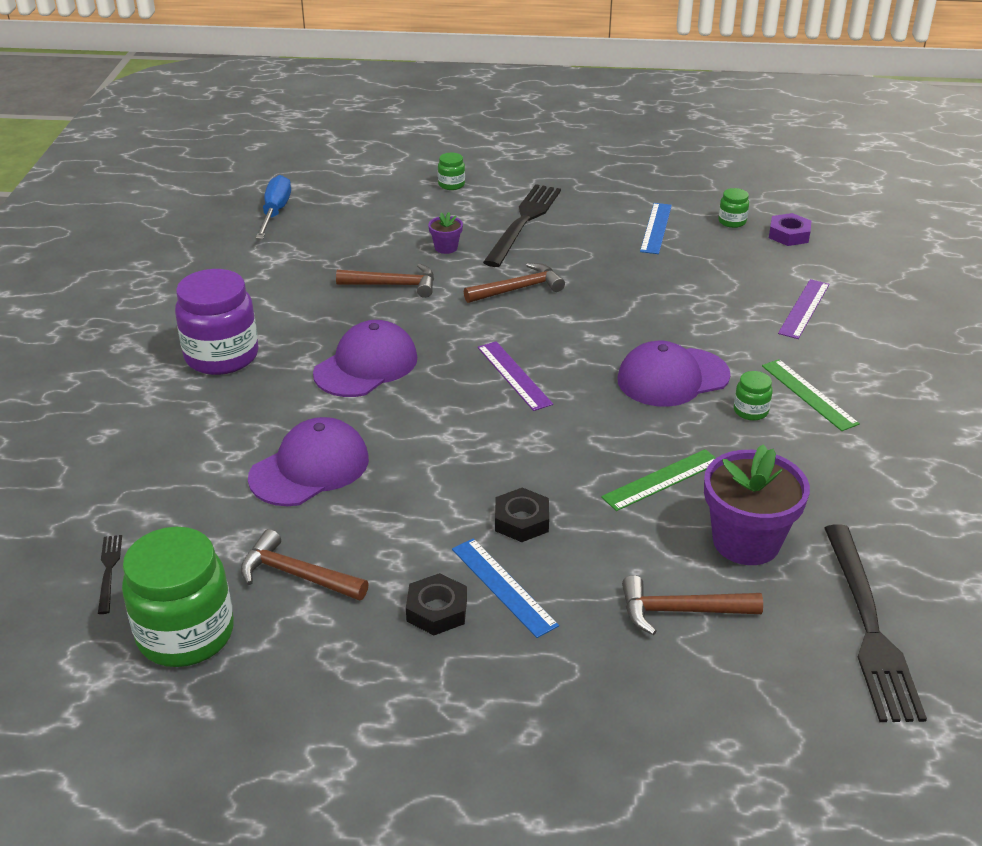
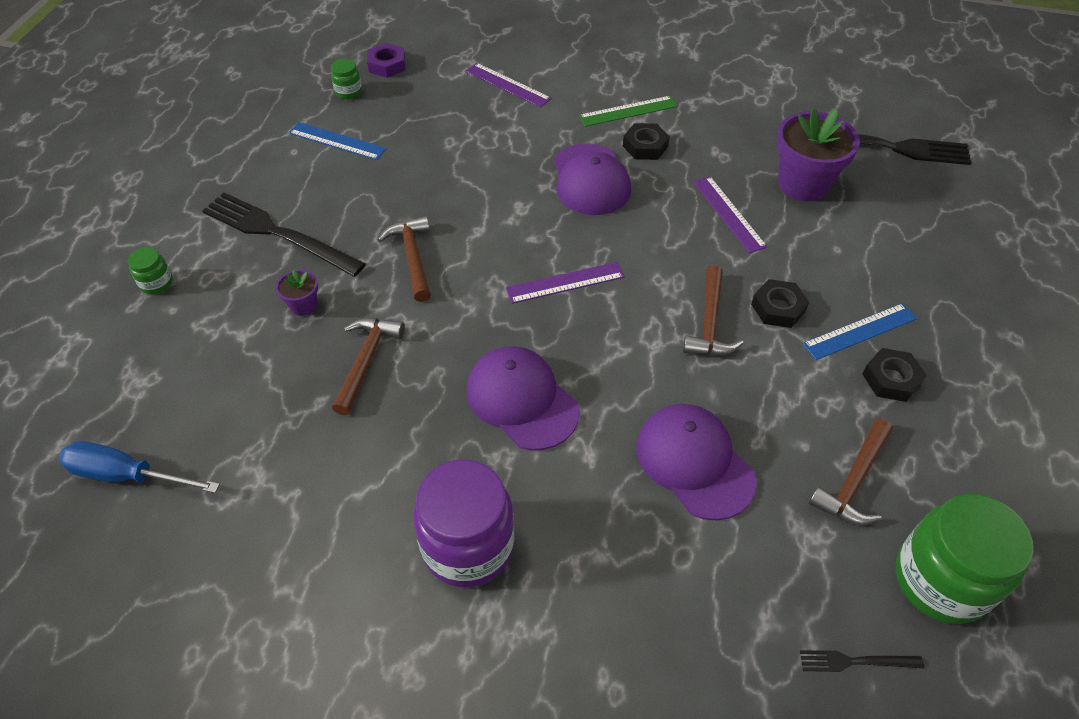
camera: 80 degrees left, 15 degrees up
(661, 479) = (728, 214): green ruler -> purple ruler
(680, 611) = (879, 233): brown hammer -> brown hammer (710, 323)
(750, 411) = (645, 146): green jar -> black nut

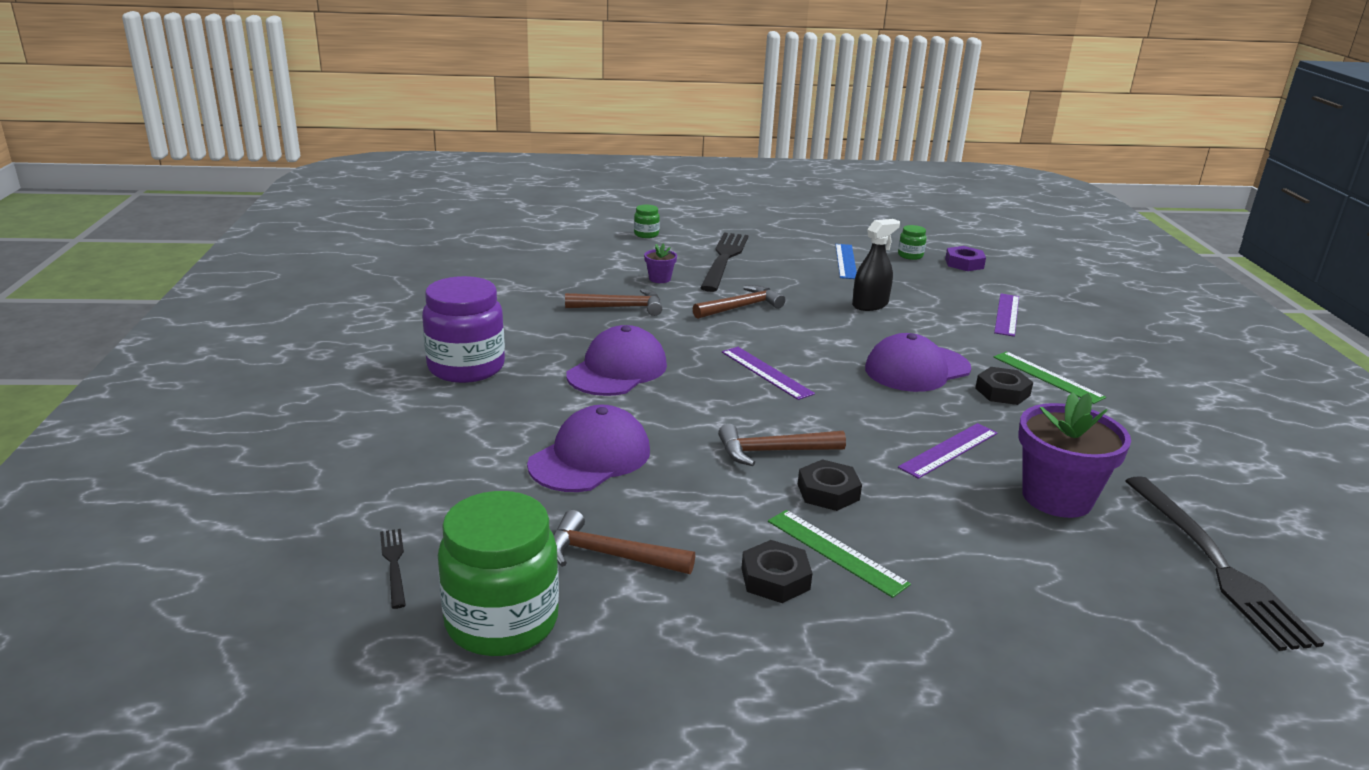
camera: 70 degrees right, 25 degrees down
(127, 475) = (485, 256): blue screwdriver -> none
(449, 161) = (870, 305): none -> black spray bottle
(860, 331) = (836, 552): blue ruler -> green ruler

